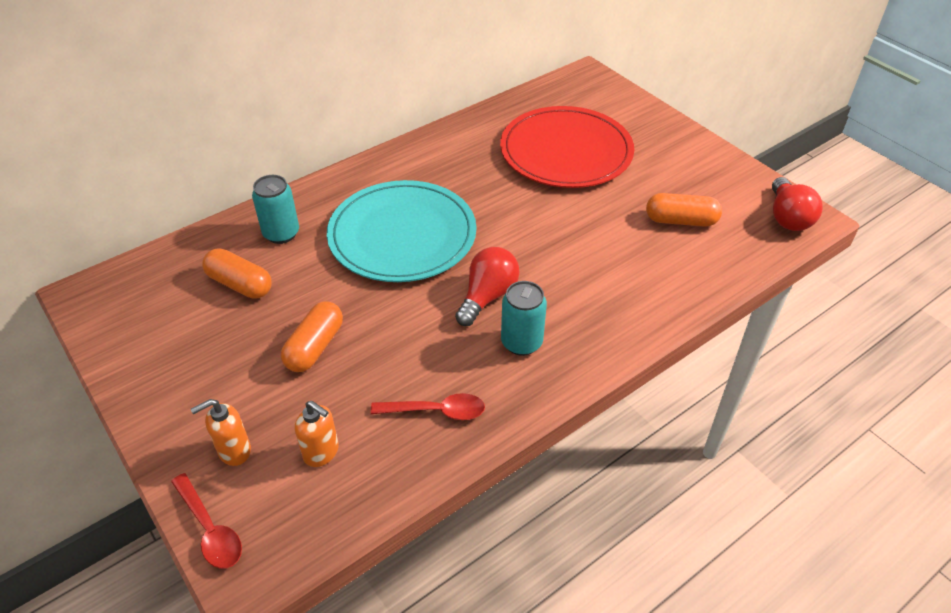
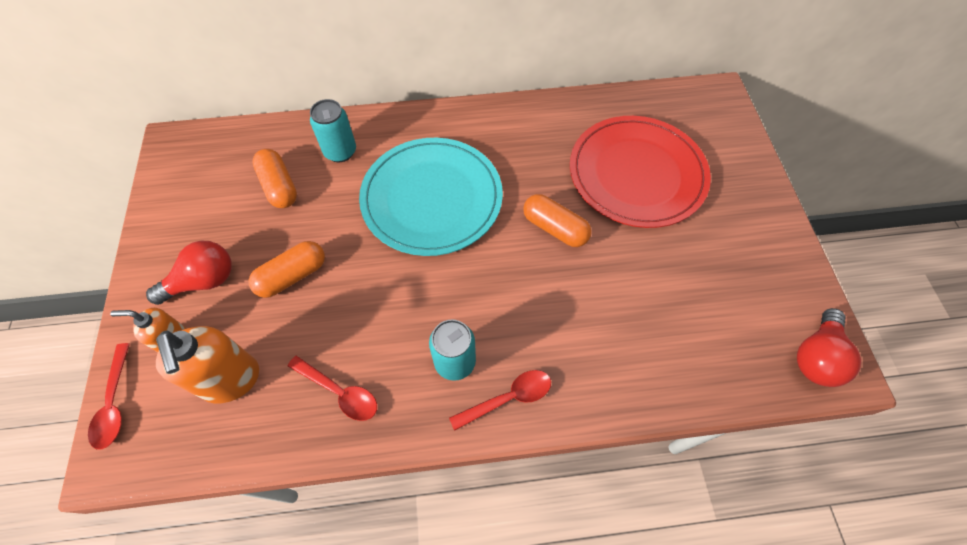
camera: 30 degrees right, 15 degrees up
(321, 452) = (231, 380): orange soap dispenser -> orange soap dispenser, size x1.68
(487, 296) = (459, 298): red light bulb -> red light bulb (203, 281)
(586, 347) = (507, 398): none -> red spoon
(681, 221) = (696, 305): orange capsule -> orange capsule (555, 228)

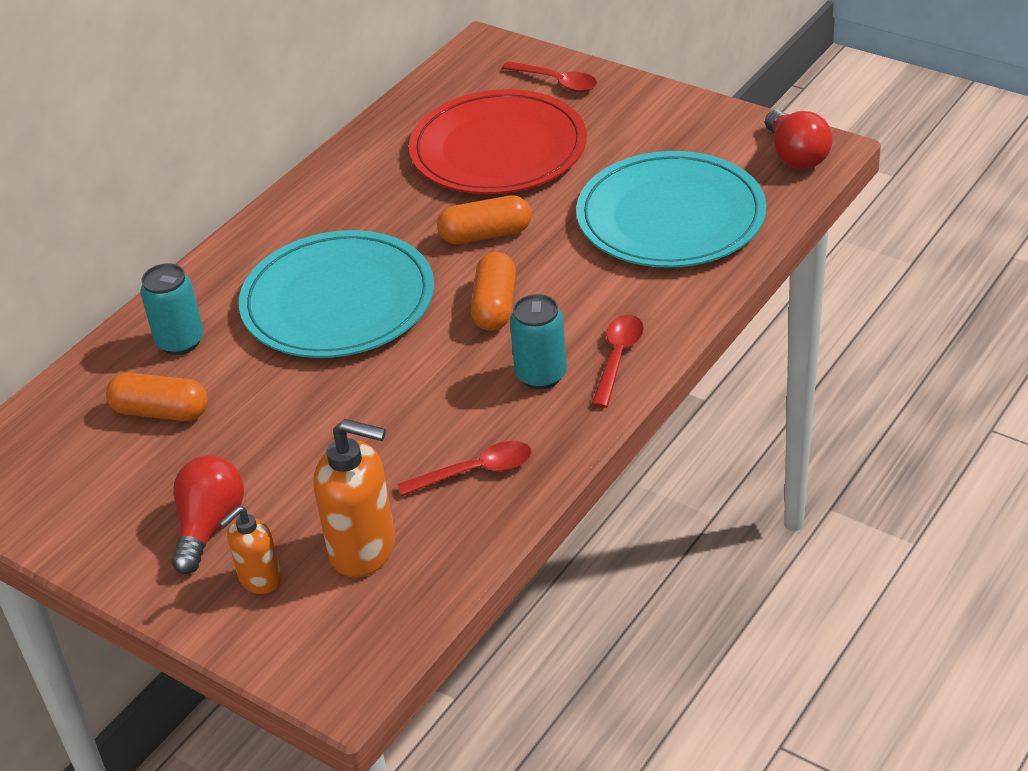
camera: 45 degrees left, 20 degrees down
(115, 403) = (276, 658): red spoon -> red spoon (556, 82)
(292, 276) = (296, 450): orange capsule -> orange capsule (495, 306)
(673, 322) = (671, 216): none -> turquoise plate

